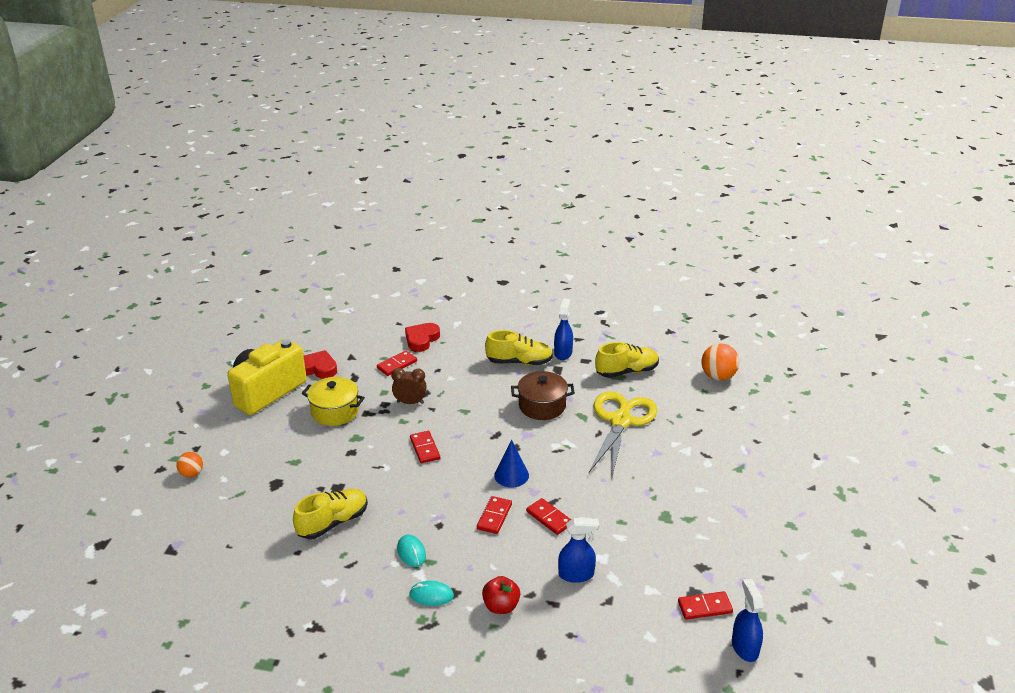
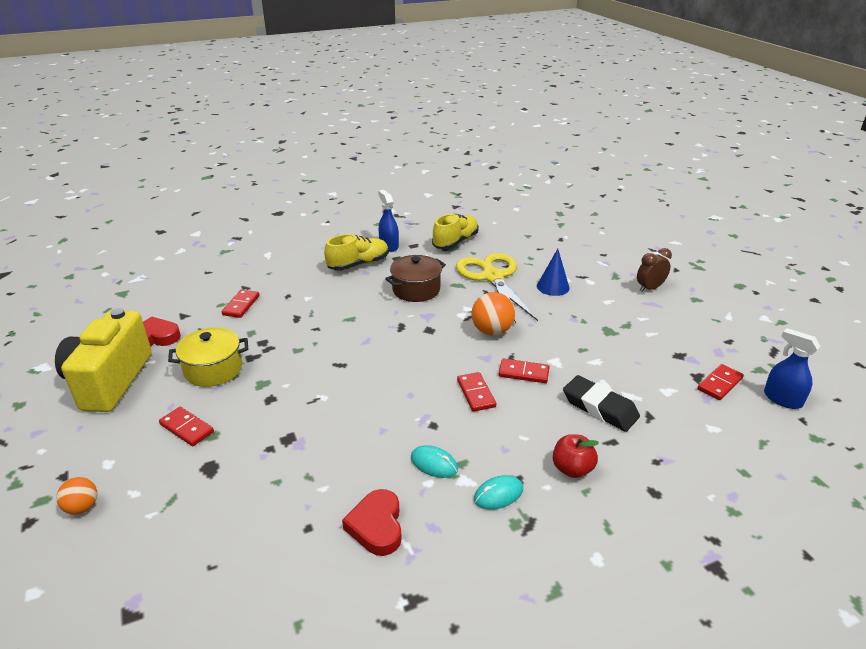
camera: 35 degrees left, 0 degrees up
(333, 522) = (319, 476): yellow shoe -> none
(410, 402) = (288, 331): brown clock -> brown clock (649, 288)
(421, 339) = (245, 277): red heart -> red heart (376, 526)
(425, 448) = (345, 364): red domino -> red domino (187, 428)
(511, 475) = (451, 353): blue cone -> blue cone (553, 287)
(576, 574) = (600, 408): blue spray bottle -> black eraser
(718, 376) = (525, 223): orange ball -> orange ball (492, 331)

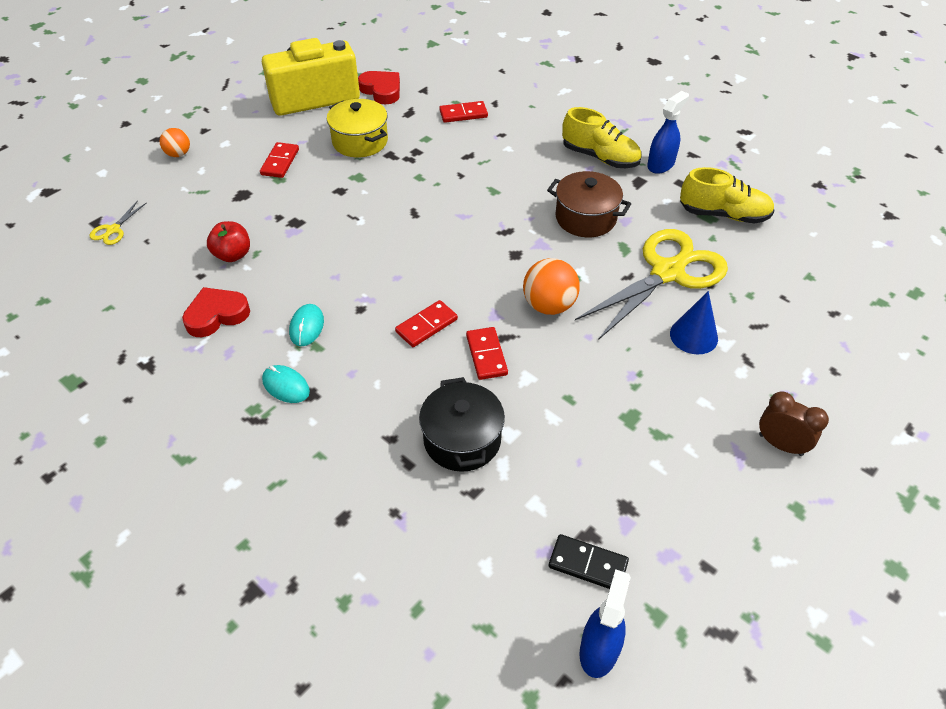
camera: 65 degrees right, 15 degrees up
(162, 597) = (113, 230): none -> yellow scissors
(572, 469) = (347, 436): red apple -> red apple (233, 255)
(600, 408) = (462, 440): black eraser -> black pot
(719, 384) = (588, 564): red domino -> black domino

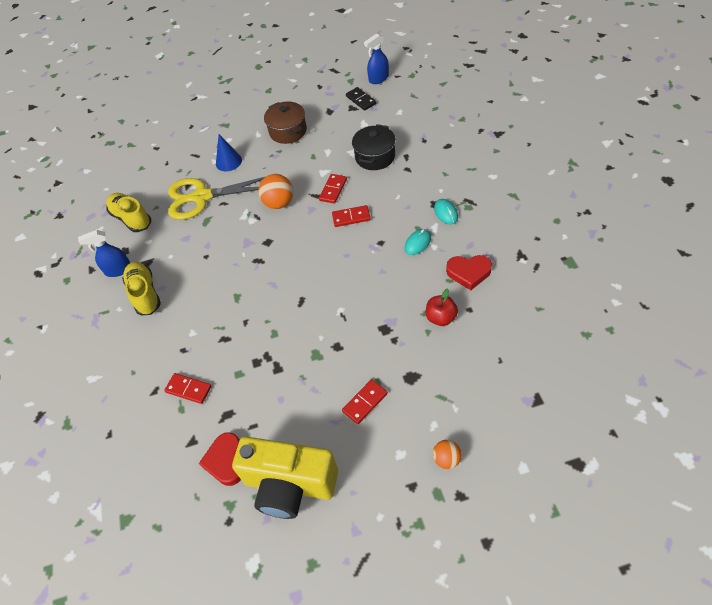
camera: 140 degrees left, 5 degrees up
(113, 230) = (524, 384): yellow scissors -> none
(360, 141) = (289, 396): yellow pot -> none
(585, 218) = (205, 249): brown pot -> brown pot (288, 131)
(780, 444) = (248, 110): brown clock -> none

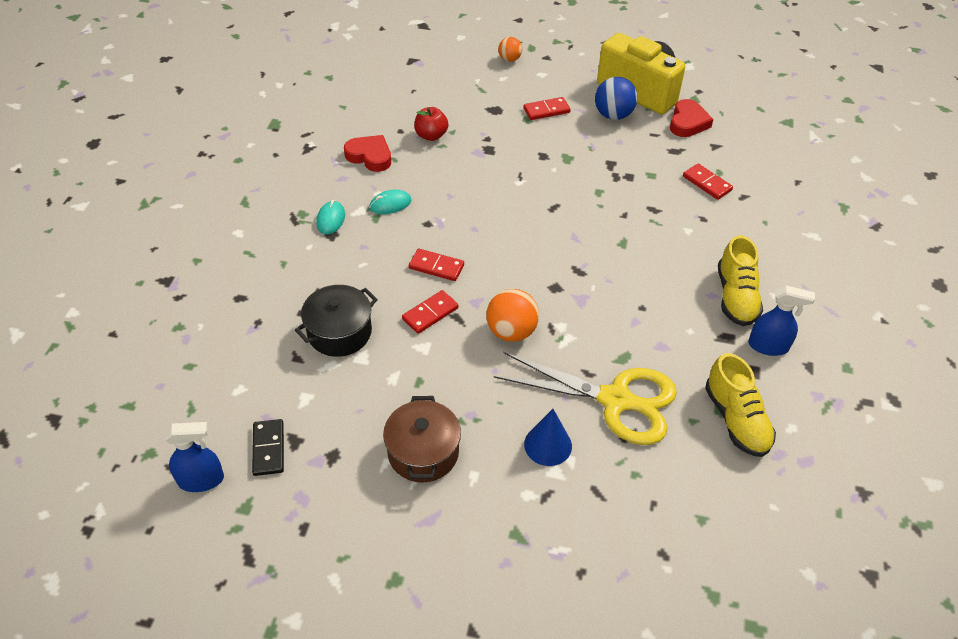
camera: 160 degrees left, 5 degrees down
(300, 431) = (613, 115): none -> blue ball

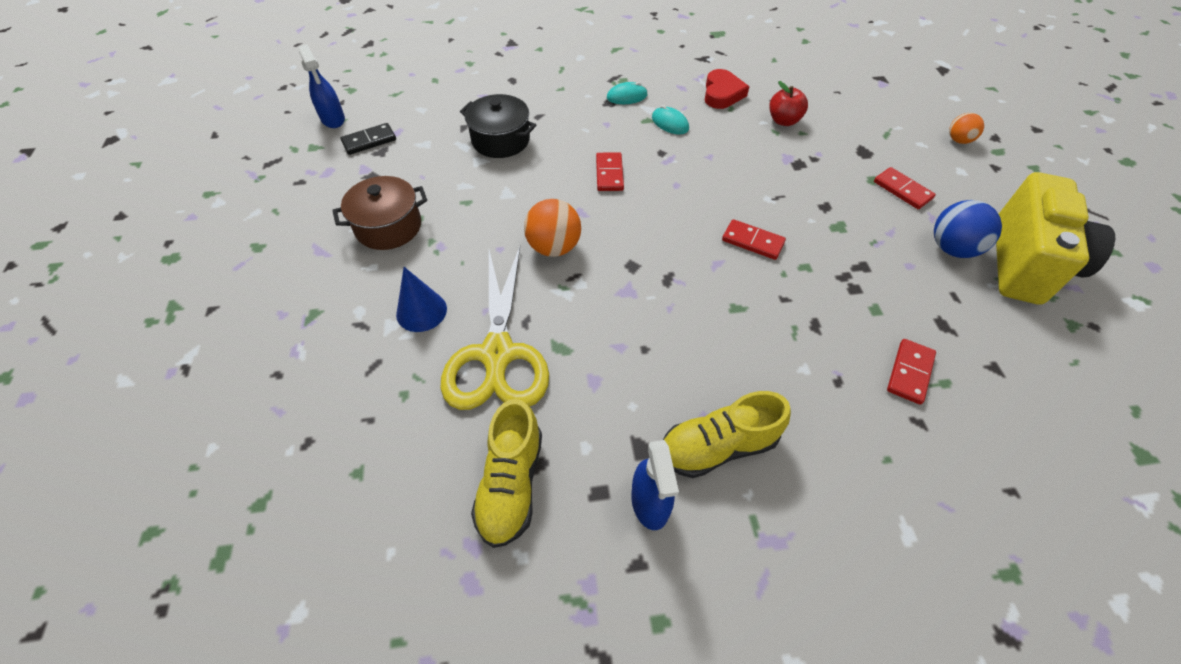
camera: 70 degrees right, 5 degrees up
(430, 313) = (549, 186): red domino -> red domino (752, 241)
(688, 122) = (1014, 327): red heart -> none
(736, 420) = (511, 484): yellow shoe -> yellow shoe turned 45 degrees counterclockwise

